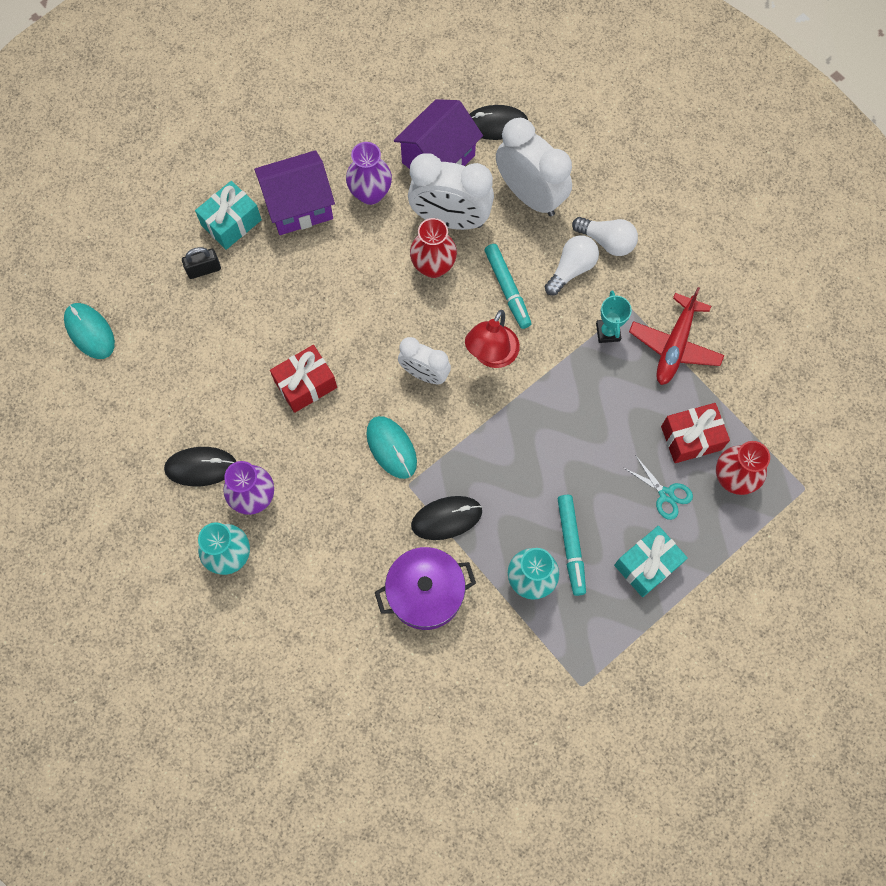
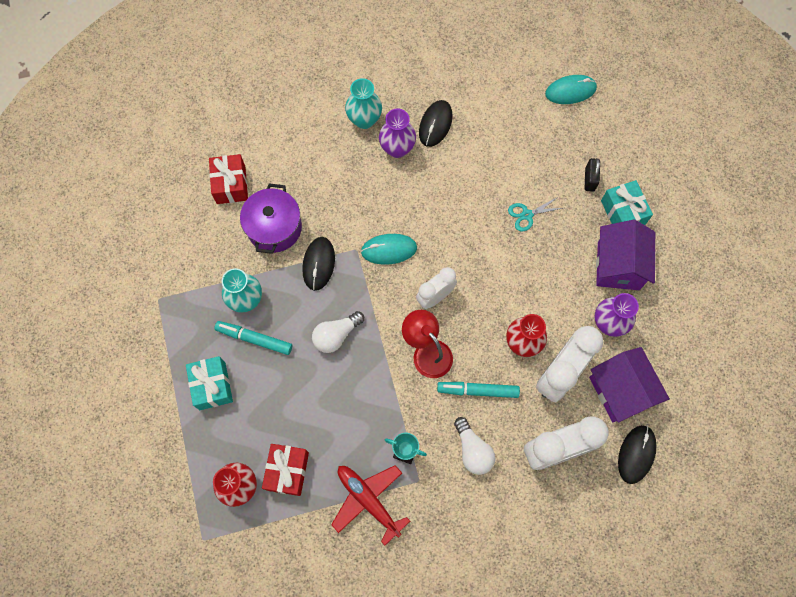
camera: 115 degrees right, 0 degrees up
(305, 384) = (465, 212): red gift -> red gift (231, 185)
(606, 241) = (485, 493): white light bulb -> white light bulb (336, 335)
(666, 494) = (255, 427): turquoise scissors -> turquoise scissors (527, 215)

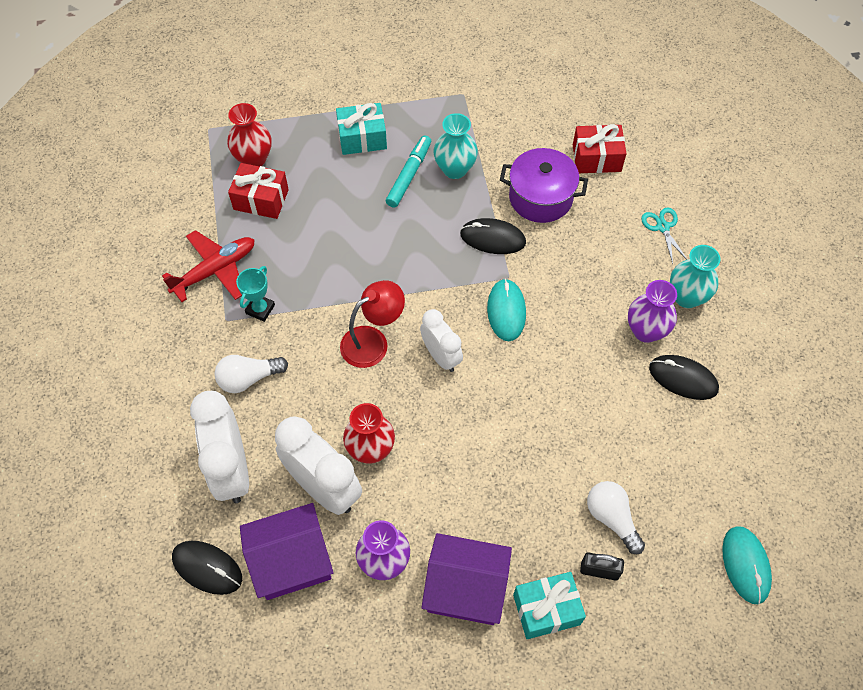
camera: 95 degrees right, 10 degrees down
(336, 335) = (404, 251): white light bulb -> white light bulb (612, 518)
(478, 390) = (318, 391): turquoise marker -> none
(527, 215) = (547, 478): turquoise scissors -> turquoise scissors (663, 227)

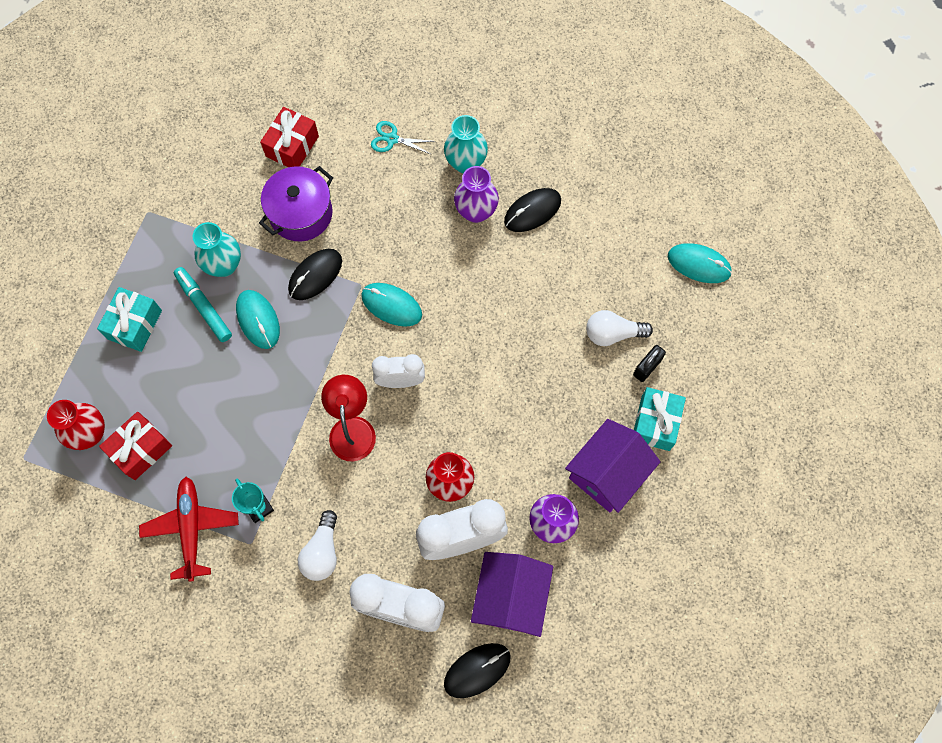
camera: 60 degrees left, 10 degrees up
(423, 219) = (258, 320): none -> turquoise mouse

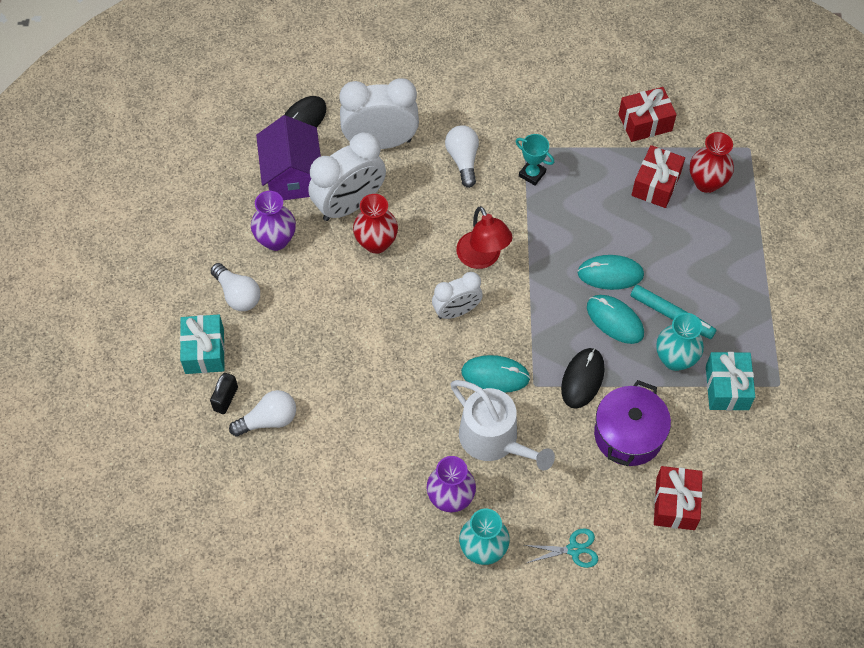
camera: 160 degrees right, 10 degrees down
(110, 529) = (645, 122): none -> red gift
(135, 324) = (725, 279): turquoise gift -> turquoise gift (727, 388)
(191, 528) = (579, 143): red plane -> none
(418, 248) = (494, 439): none -> white watering can
(532, 211) = (391, 519): black mouse -> none
(607, 473) = (237, 294): purple house -> white light bulb
(699, 264) = (198, 521): turquoise mouse -> turquoise mouse (610, 274)

